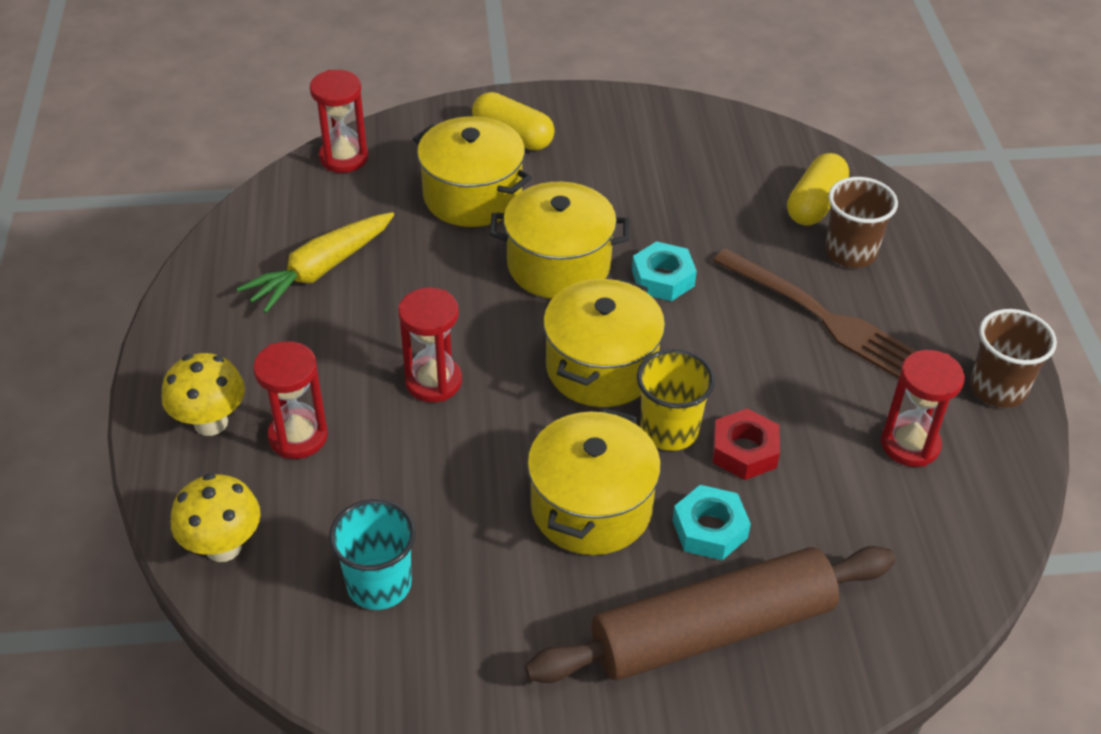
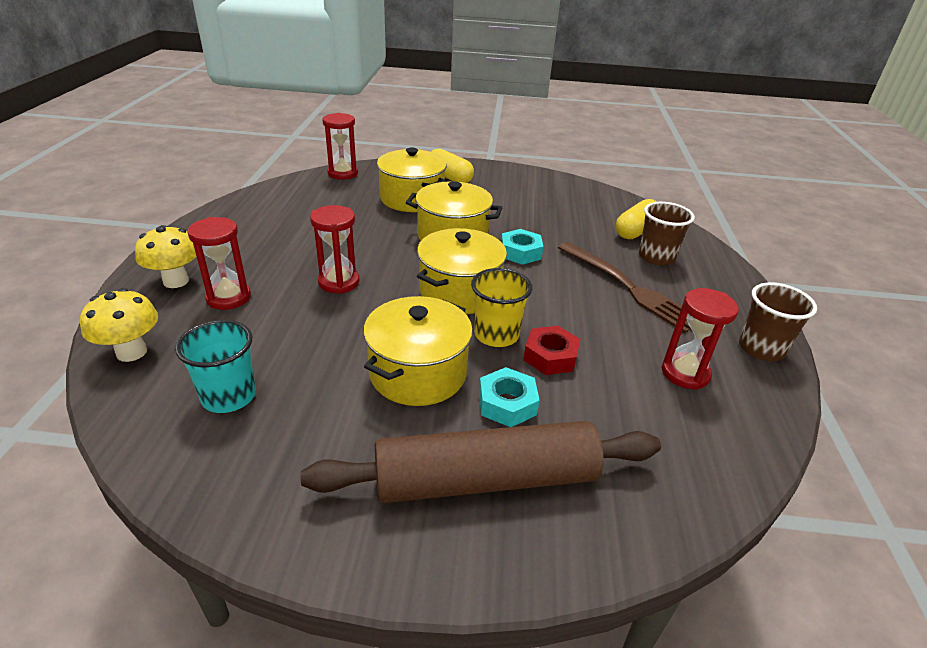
camera: 10 degrees right, 10 degrees down
(320, 270) = (298, 218): yellow carrot -> none

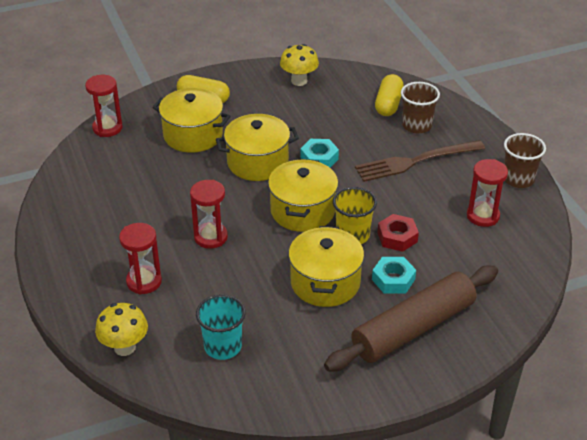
camera: 25 degrees left, 5 degrees up
(176, 281) = (89, 285): yellow mushroom -> yellow mushroom (299, 81)
(630, 288) = (414, 162): brown fork -> brown fork turned 135 degrees clockwise

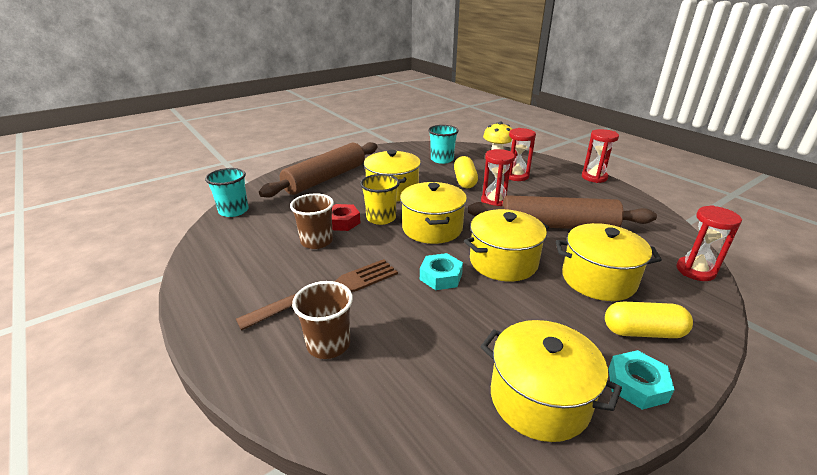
camera: 165 degrees right, 10 degrees down
(173, 191) = (557, 226): none -> brown rolling pin
(299, 81) = (539, 399): yellow mushroom -> yellow pot
(388, 104) = (376, 377): yellow capsule -> yellow capsule (465, 181)
(393, 279) = (342, 198): turquoise nut -> turquoise nut (637, 385)
(483, 216) = (259, 248): red hourglass -> red hourglass (594, 177)
(518, 179) = (205, 291): brown cup -> brown cup (316, 241)
(527, 279) = (234, 211): none -> turquoise cup

